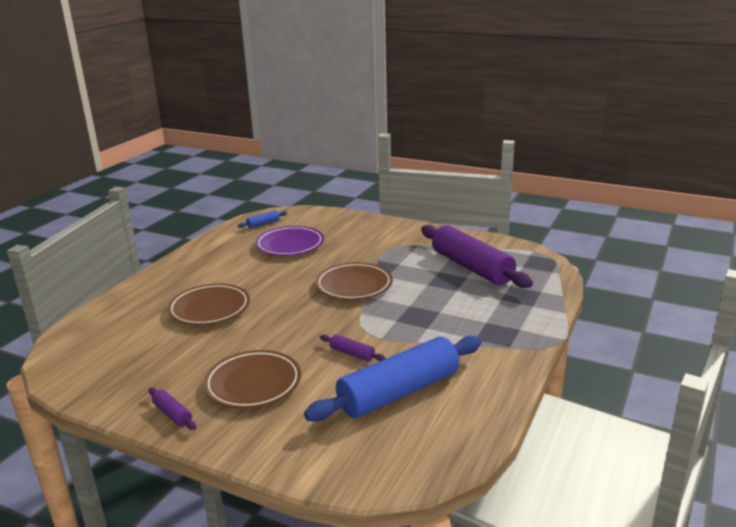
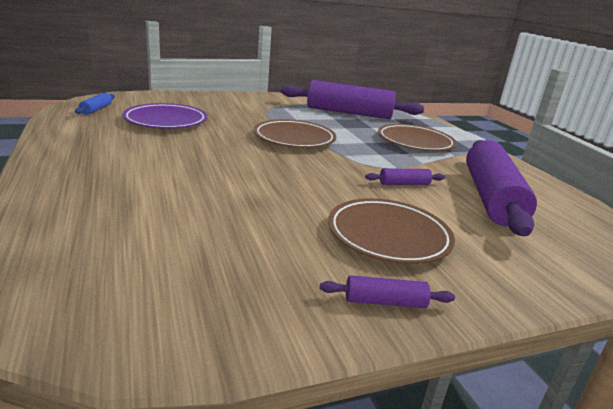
camera: 50 degrees left, 0 degrees up
(209, 308) = (193, 189): brown plate -> brown plate (415, 142)
(399, 392) = (490, 197): blue rolling pin -> purple rolling pin

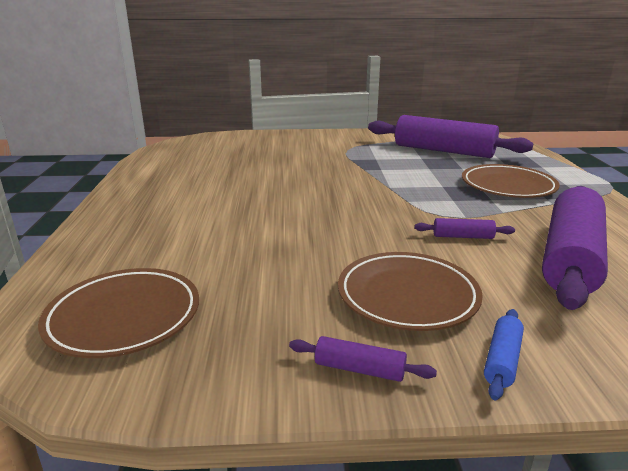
camera: 20 degrees right, 0 degrees up
(96, 109) = (180, 151): blue rolling pin -> blue rolling pin (502, 360)
(166, 121) = (238, 162): purple plate -> none
(294, 139) = (361, 181): brown plate -> brown plate (124, 317)

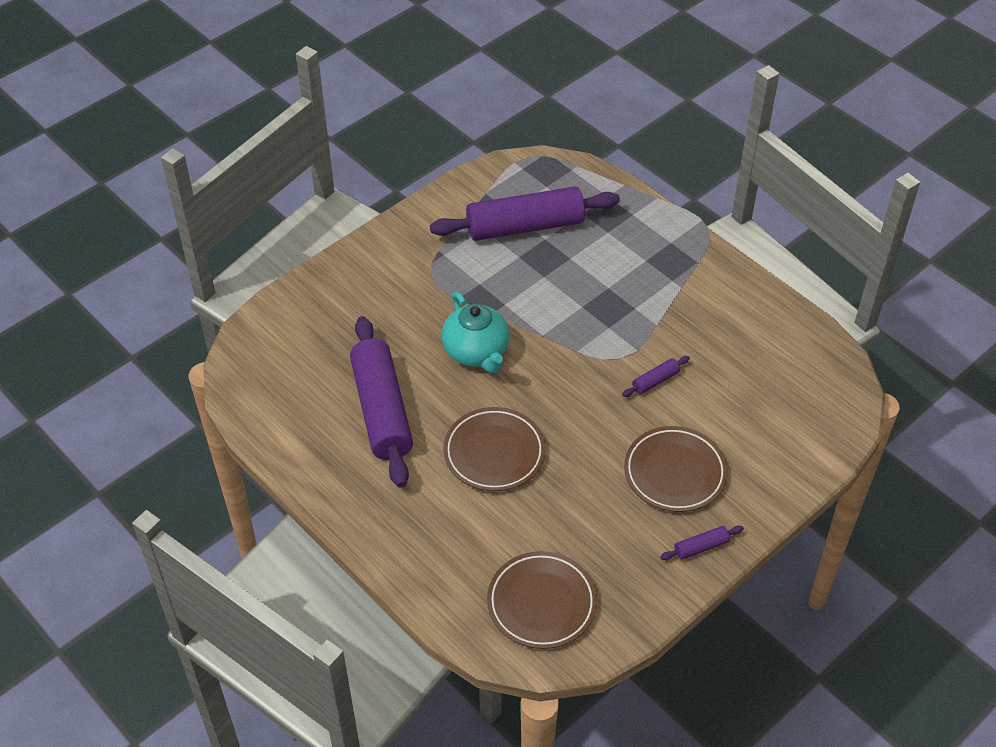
camera: 40 degrees left, 25 degrees up
(327, 178) = (476, 352): none -> turquoise teapot
(502, 360) = (758, 493): blue rolling pin -> none
(508, 186) = (631, 275): brown plate -> brown plate (494, 453)
(570, 258) = (735, 365): purple rolling pin -> purple rolling pin (381, 410)

